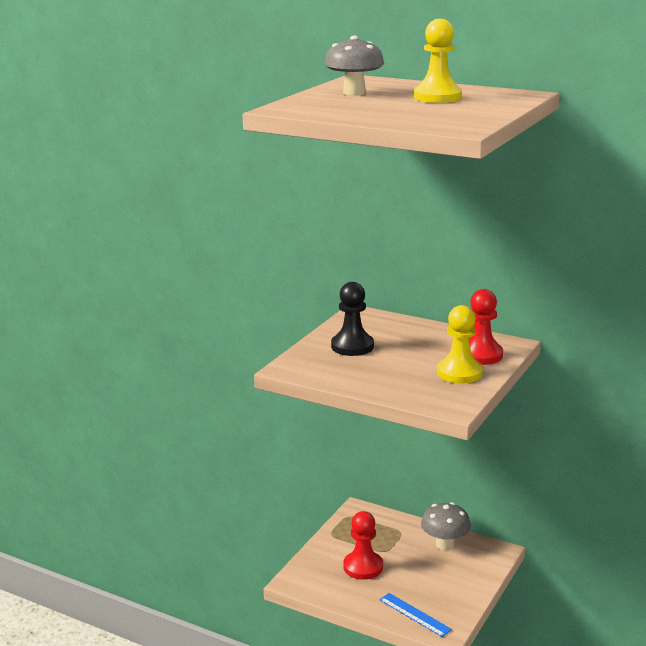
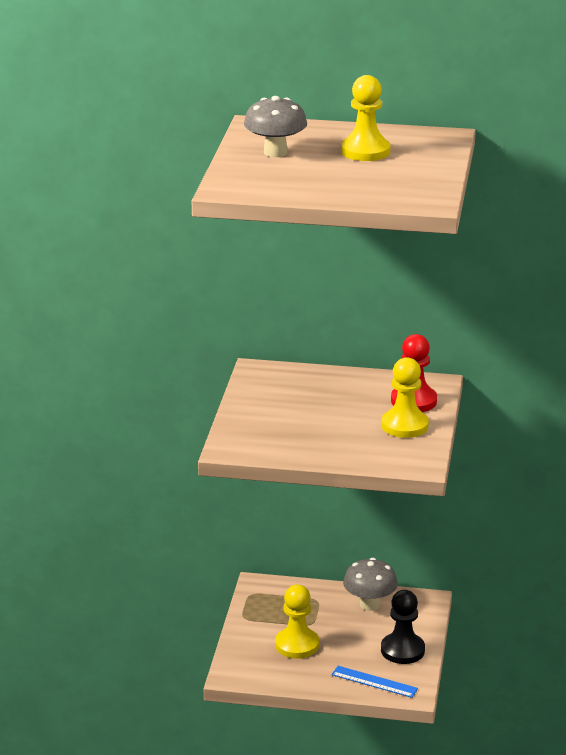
camera: 20 degrees left, 5 degrees up
(352, 346) = (278, 412): black pawn -> black pawn (402, 650)
(363, 567) = (297, 645): red pawn -> yellow pawn

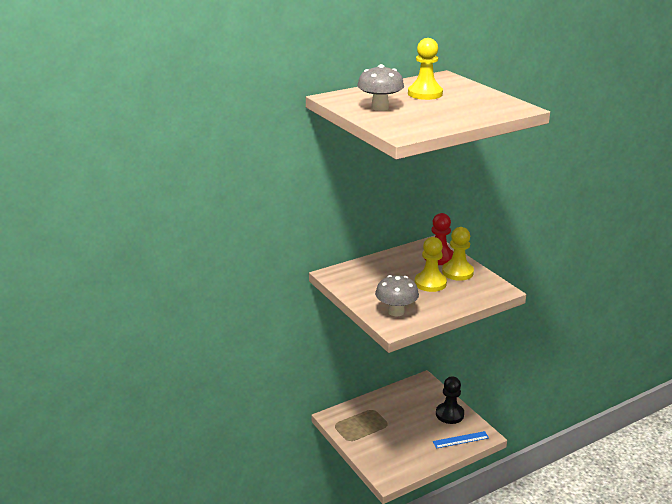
camera: 40 degrees left, 0 degrees up
(297, 645) = (397, 441): yellow pawn -> yellow pawn (430, 283)
(369, 604) = (401, 398): grey mushroom -> grey mushroom (396, 312)

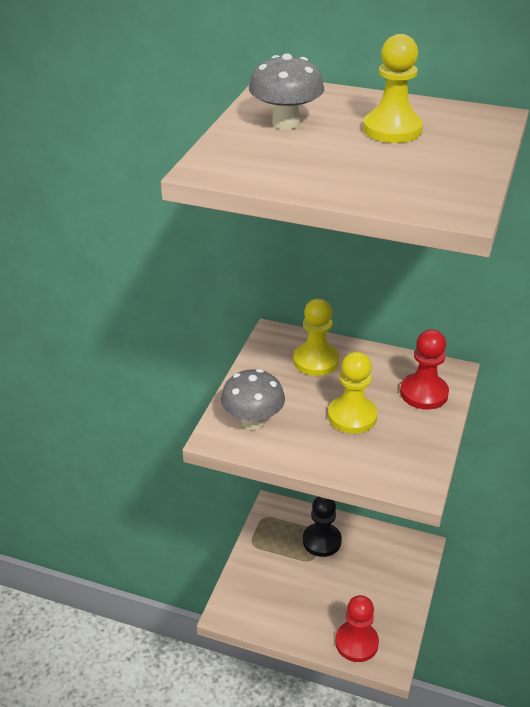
camera: 50 degrees right, 10 degrees up
(449, 414) = (389, 605): black pawn -> black pawn (321, 541)
(457, 272) = (409, 426): yellow pawn -> yellow pawn (316, 361)
(460, 440) = (356, 642): blue ruler -> red pawn

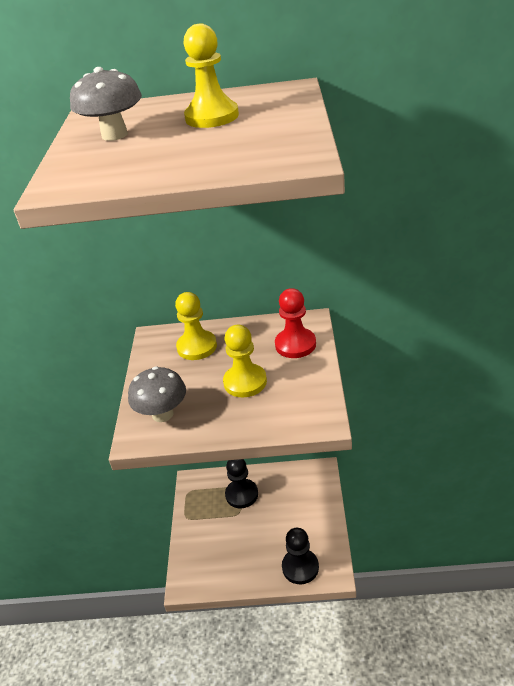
camera: 15 degrees left, 0 degrees up
(356, 642) = (300, 567): red pawn -> black pawn

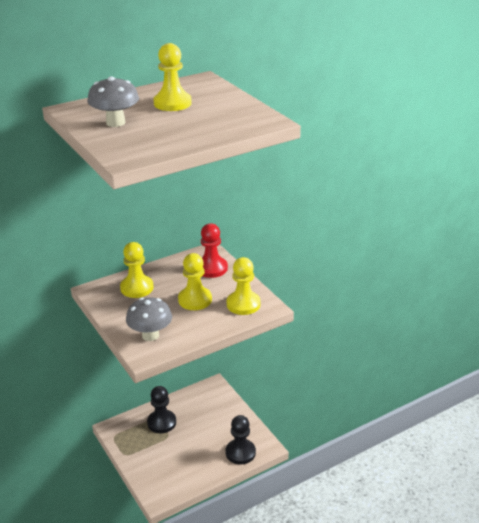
camera: 35 degrees left, 5 degrees down
(295, 406) = (243, 304): none -> yellow pawn

